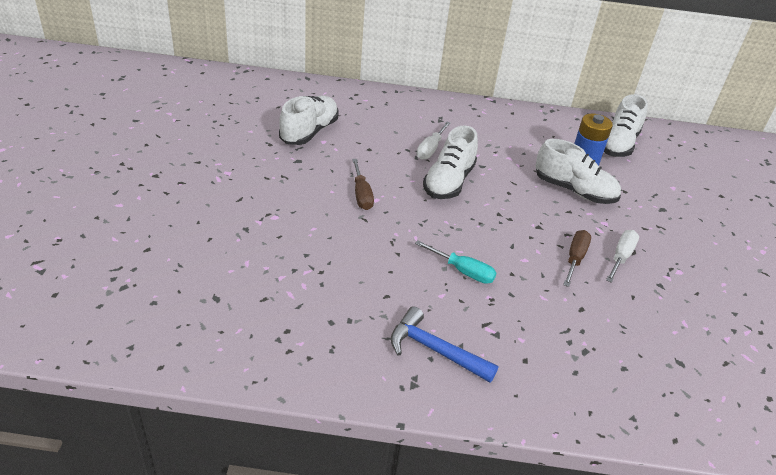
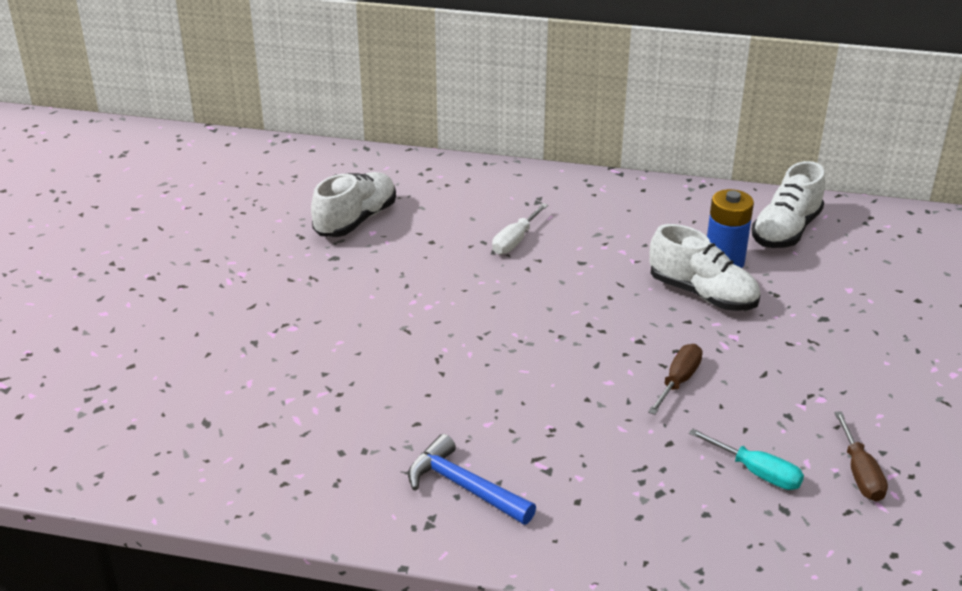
camera: 10 degrees right, 5 degrees down
(361, 194) = (409, 300): brown screwdriver -> brown screwdriver (860, 473)
(448, 182) = (530, 283): white shoe -> none
(463, 271) = (522, 395): turquoise screwdriver -> turquoise screwdriver (756, 472)
(621, 257) = (743, 380): white screwdriver -> none

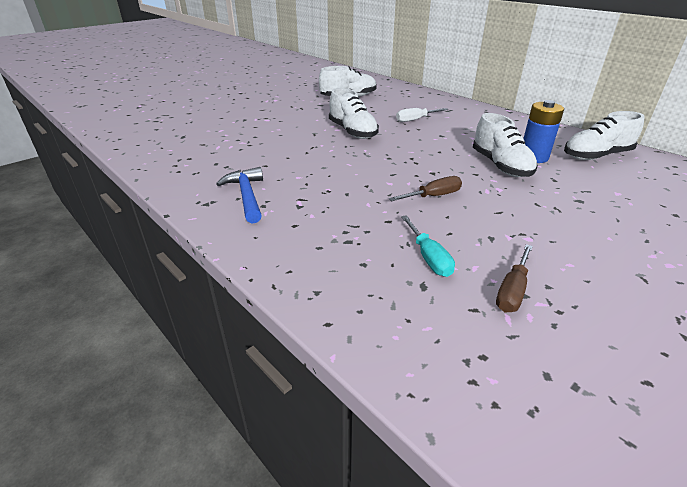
camera: 35 degrees right, 0 degrees up
(457, 303) = (352, 132): none -> white shoe

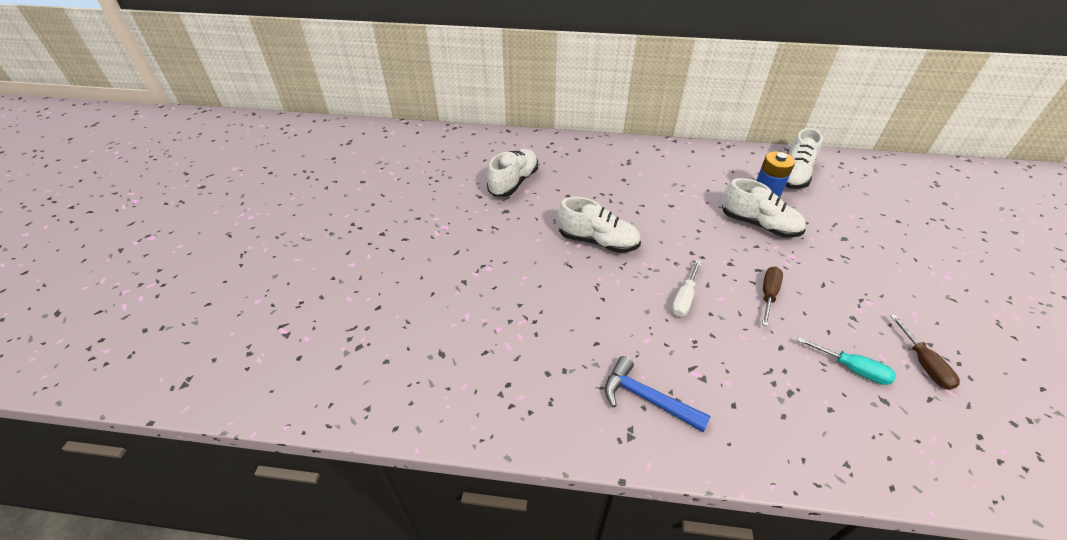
camera: 40 degrees left, 10 degrees up
(415, 120) = (623, 192): white screwdriver -> white screwdriver (684, 298)

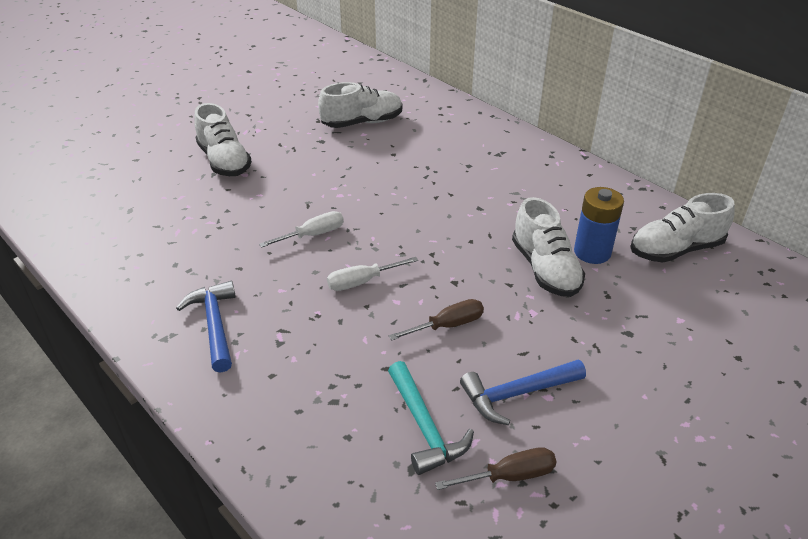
camera: 40 degrees right, 5 degrees down
(598, 241) = (360, 200): white shoe -> white shoe (224, 161)
(606, 285) = (313, 235): none -> white screwdriver
(852, 369) = (424, 427): turquoise screwdriver -> turquoise hammer
(856, 312) = (517, 394): none -> blue hammer
(923, 364) = (509, 476): brown screwdriver -> brown screwdriver turned 135 degrees counterclockwise

